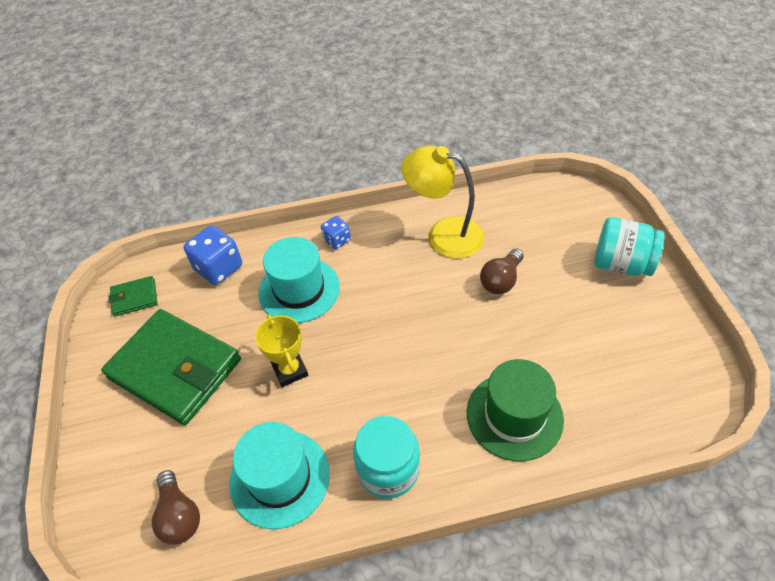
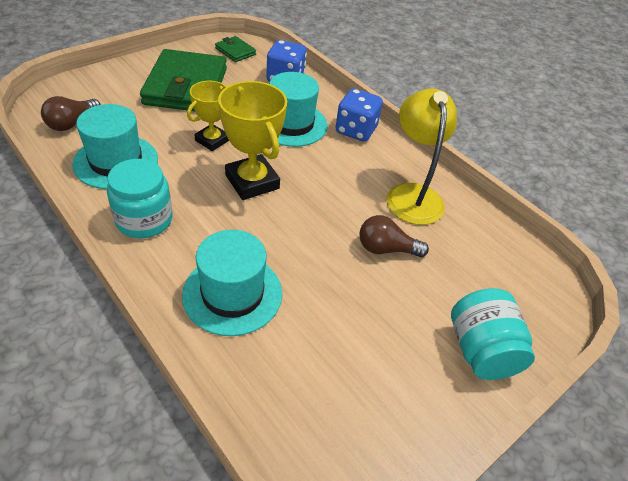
camera: 55 degrees right, 5 degrees down
(337, 240) = (356, 130): blue dice -> blue dice, size x1.73
(373, 353) = (252, 182): none -> yellow trophy
(514, 415) = (232, 294): green hat -> turquoise hat

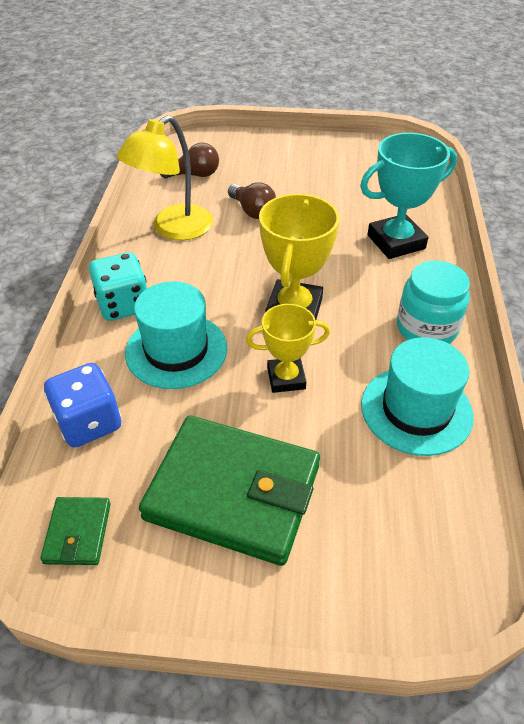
camera: 130 degrees left, 0 degrees up
(71, 123) = (442, 510): brown light bulb -> brown light bulb (194, 175)
(186, 86) = (233, 492): green wallet -> green wallet turned 60 degrees clockwise
(232, 294) = (396, 242): turquoise hat -> turquoise trophy
(356, 130) = (123, 305): blue dice -> turquoise dice
(481, 350) = (273, 149): turquoise jar -> none

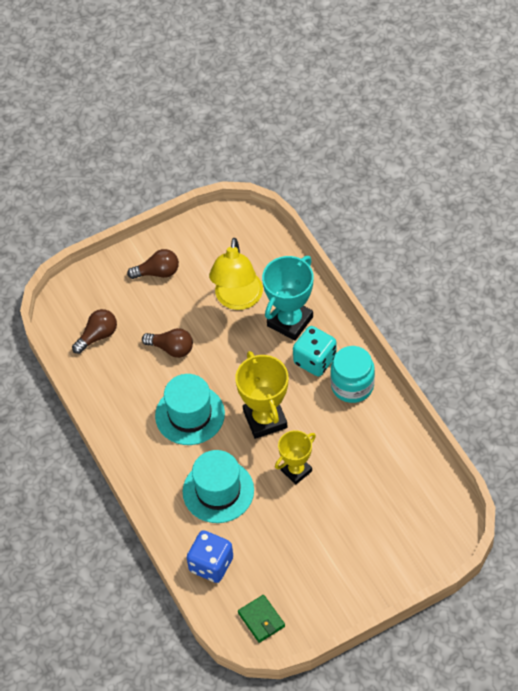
camera: 30 degrees left, 10 degrees up
(123, 305) = (156, 479): turquoise dice -> turquoise dice (315, 360)
(173, 229) = (130, 398): yellow lamp -> yellow lamp (237, 299)
(233, 492) = (319, 553): green wallet -> none
(294, 157) = (157, 272): none -> brown light bulb
(416, 410) = (379, 447): turquoise hat -> turquoise hat (190, 415)

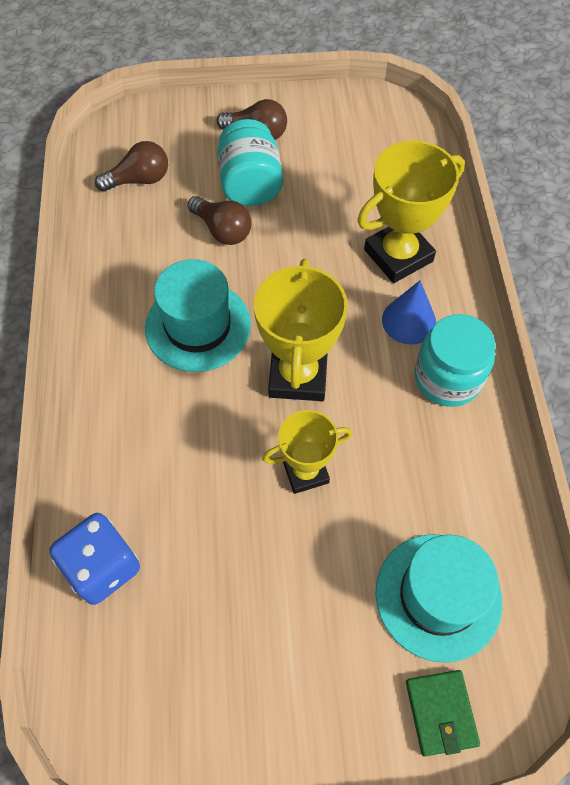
camera: 20 degrees right, 5 degrees up
(172, 311) = (250, 184): none -> turquoise jar
(218, 491) = (176, 453): turquoise hat -> turquoise hat (438, 596)
(237, 299) = (341, 202): yellow lamp -> none
(261, 620) = (126, 704): green wallet -> green wallet (440, 713)
(290, 321) = (398, 255): turquoise trophy -> yellow trophy
(315, 360) = (409, 321): turquoise dice -> blue cone

